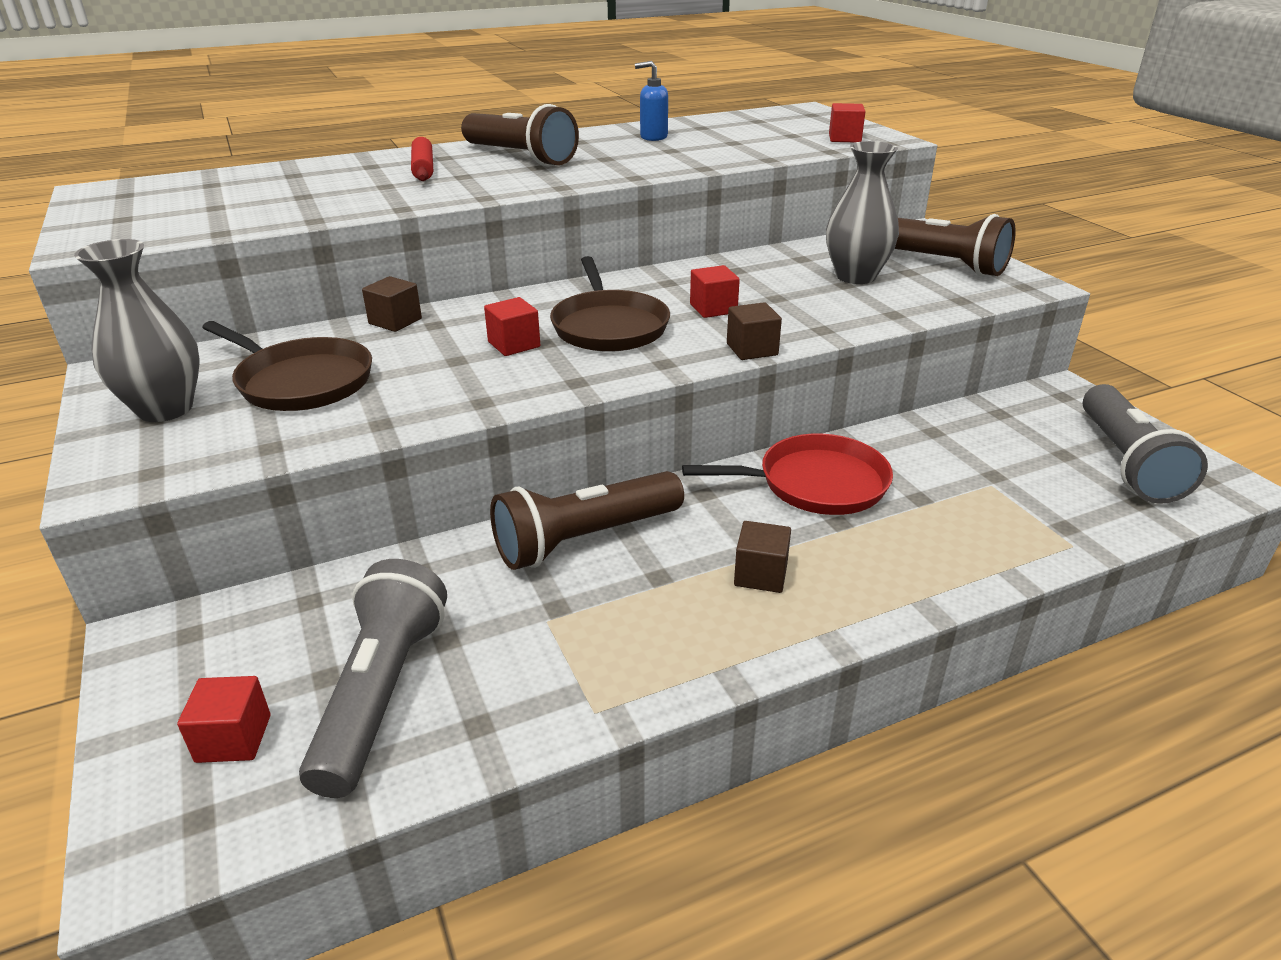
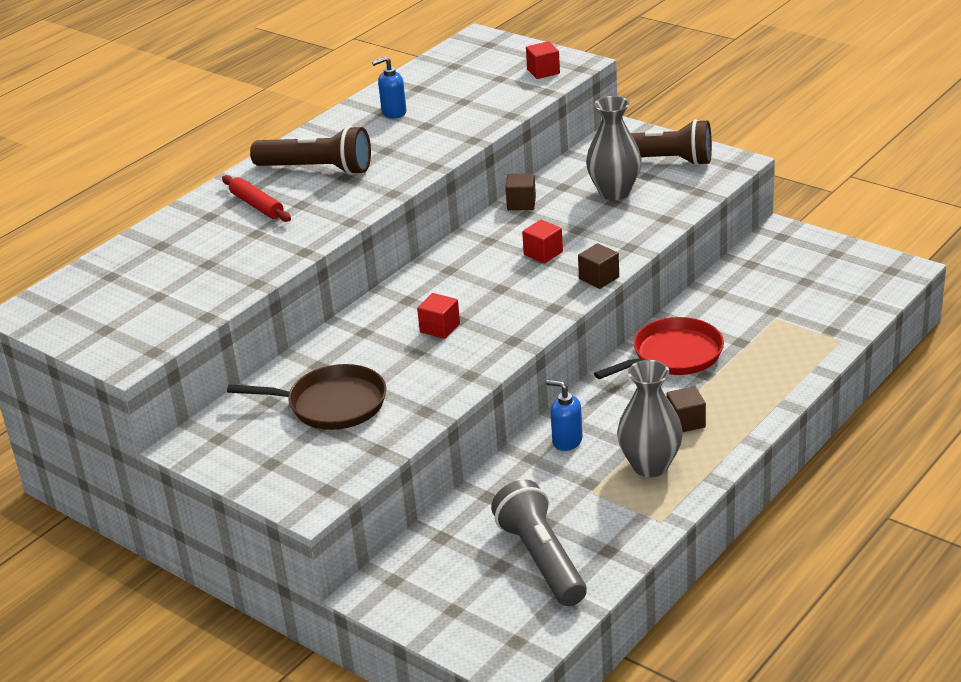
camera: 25 degrees left, 0 degrees up
(165, 409) = (269, 454): grey vase -> grey vase (650, 466)
(233, 738) = (488, 608): red cube -> none
(395, 321) = (332, 339): brown cube -> brown cube (521, 203)
(585, 539) = (567, 441): brown flashlight -> blue soap dispenser
(609, 326) = (488, 292): brown pan -> none
(1126, 462) = (843, 274): grey flashlight -> none

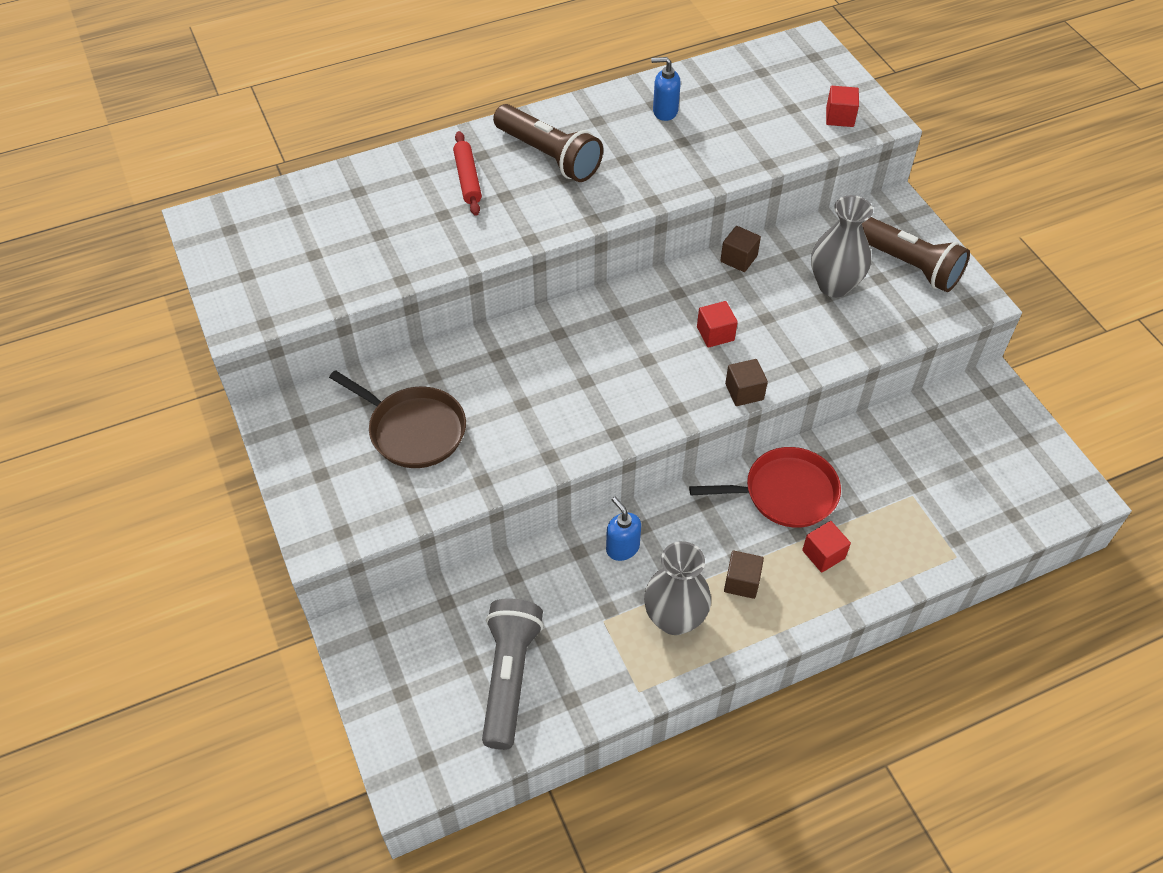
camera: 25 degrees right, 20 degrees up
(440, 328) = (563, 383): red cube -> red cube (823, 554)

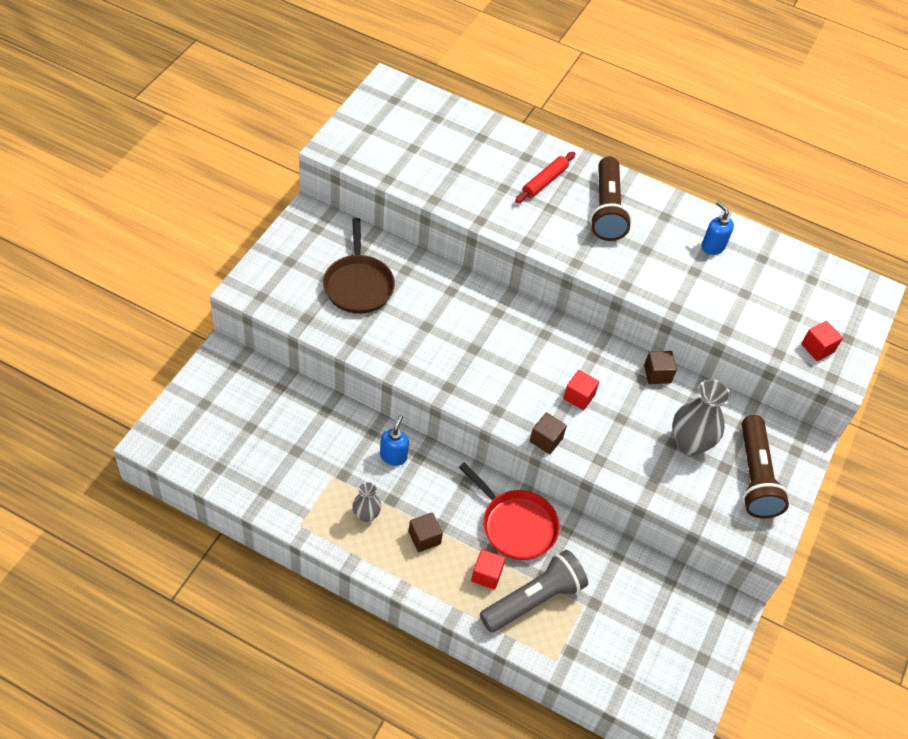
camera: 45 degrees right, 0 degrees up
(509, 677) = (255, 451): grey flashlight -> grey flashlight (533, 600)
(674, 618) = (366, 515): grey vase -> grey vase, size x0.56

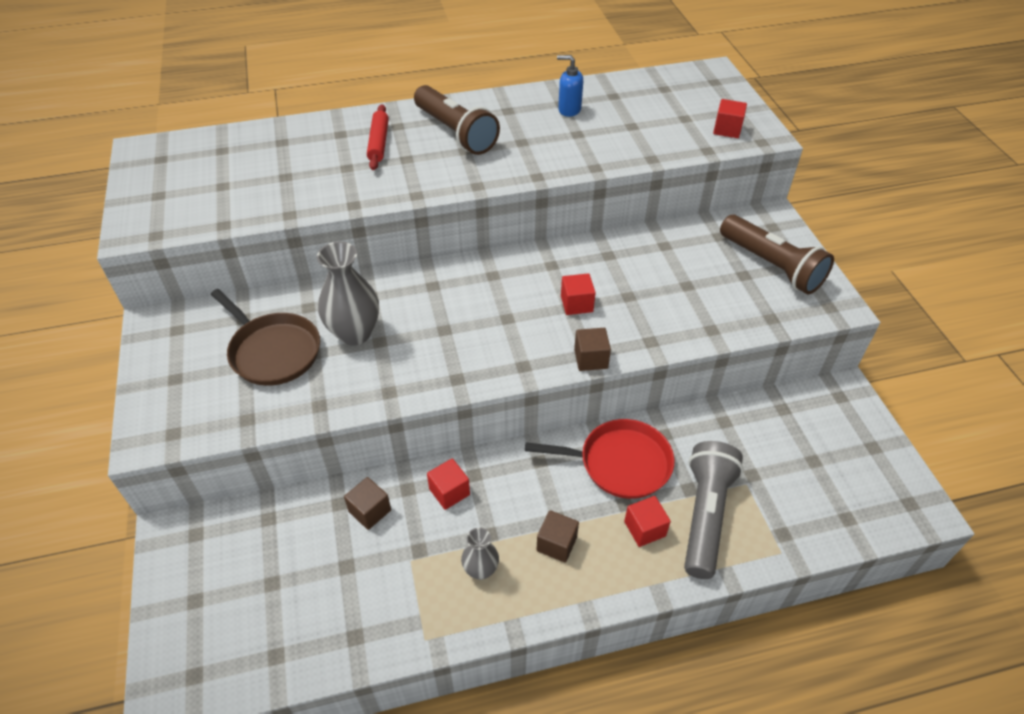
camera: 35 degrees left, 5 degrees down
(393, 456) = (449, 492): blue soap dispenser -> red cube
(657, 374) = (615, 243): brown cube -> brown cube (370, 511)
(690, 443) = (699, 276): grey vase -> grey vase (354, 333)

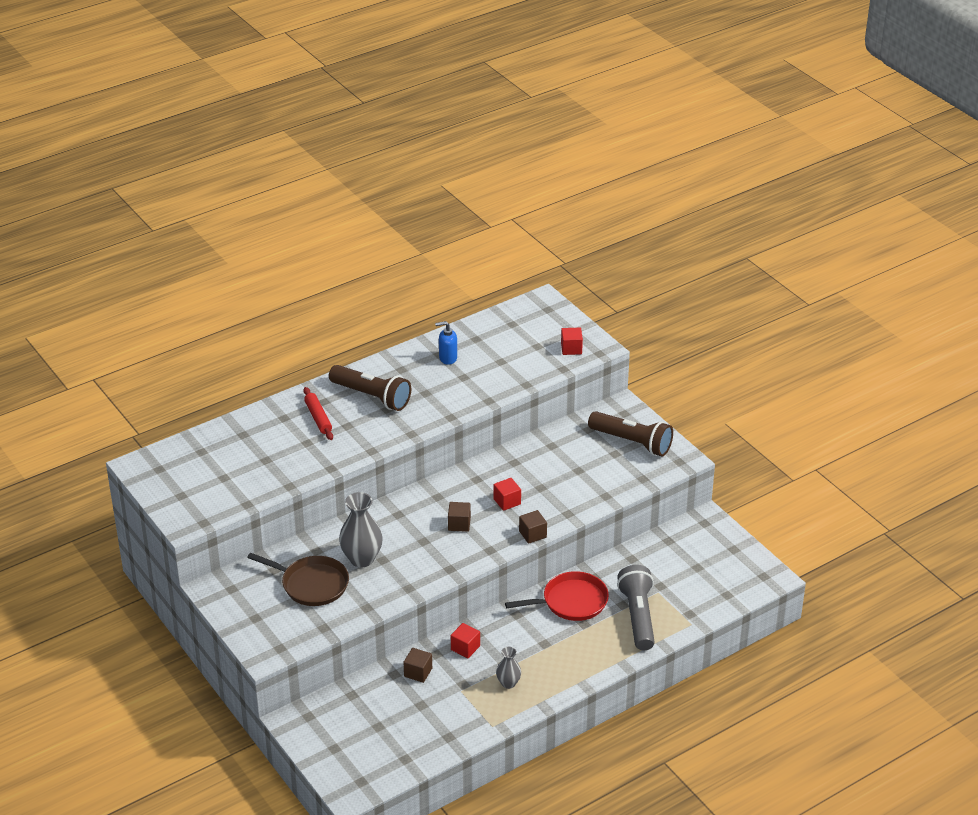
camera: 20 degrees left, 10 degrees down
(556, 544) = (550, 657): brown cube -> brown cube (459, 524)
(644, 529) = (602, 634): red cube -> none

